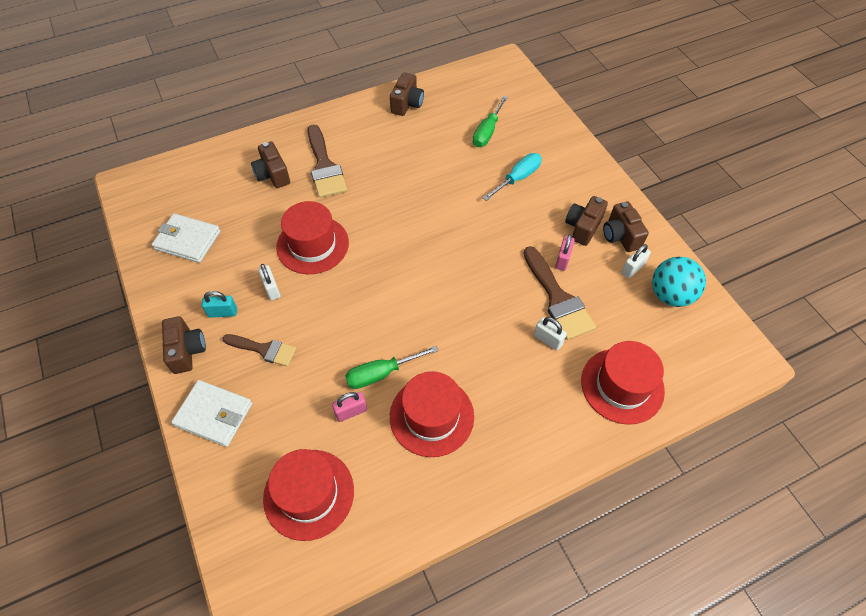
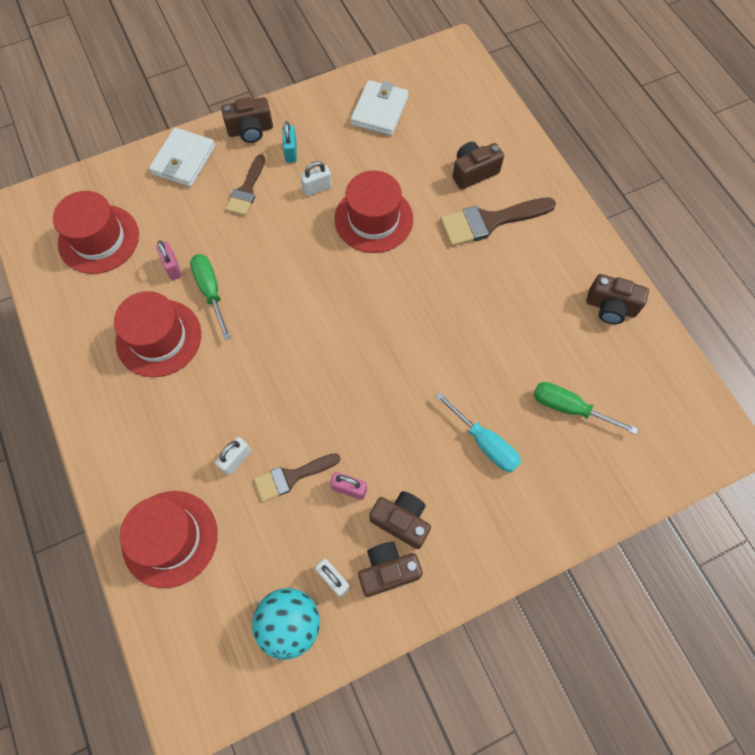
camera: 90 degrees right, 10 degrees up
(557, 298) = (292, 477): brown brush -> brown brush, size x0.64

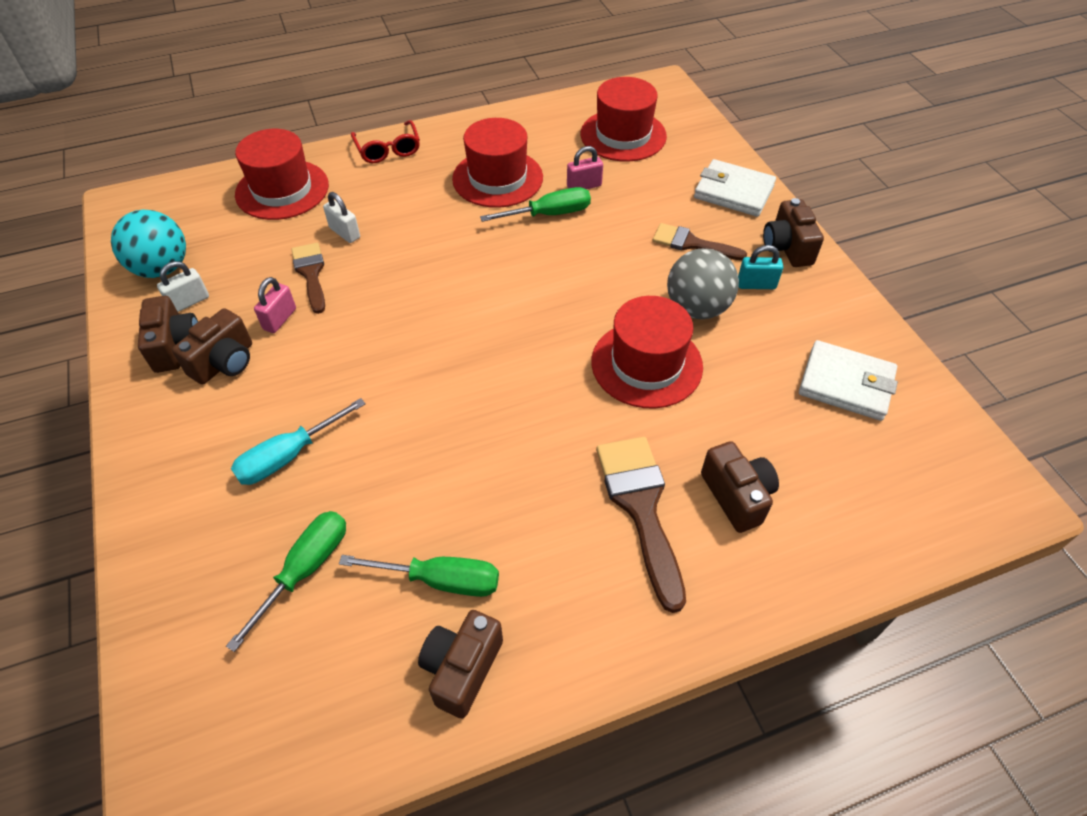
camera: 95 degrees right, 15 degrees down
(107, 445) = (388, 150): none -> red glasses
(317, 188) = (697, 308): white padlock -> grey ball
(560, 327) = (440, 580): none -> green screwdriver

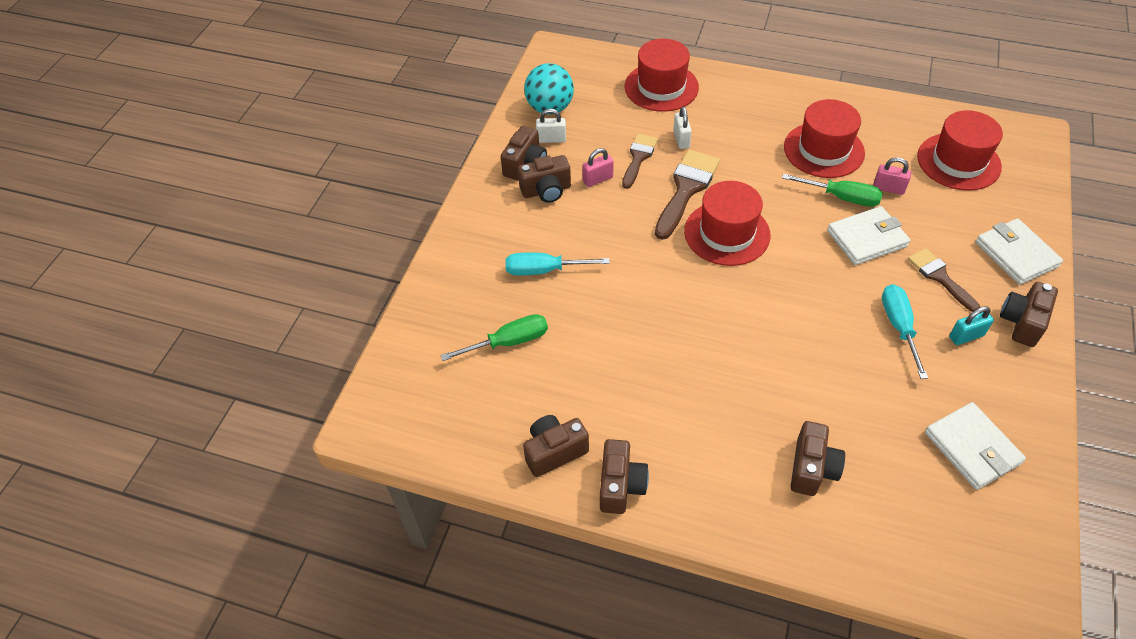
camera: 40 degrees right, 0 degrees up
(388, 150) = (757, 89): red glasses -> none
(440, 580) = (578, 396): green screwdriver -> none
(568, 654) = (620, 485): none -> brown camera
(602, 241) = (867, 238): none -> white wallet
(641, 507) = (738, 433): brown brush -> brown brush (686, 189)
(646, 364) = (823, 345): red hat -> red hat (727, 233)
(697, 308) = (899, 327): grey ball -> turquoise screwdriver
(756, 284) = (966, 336): turquoise padlock -> turquoise padlock turned 60 degrees counterclockwise

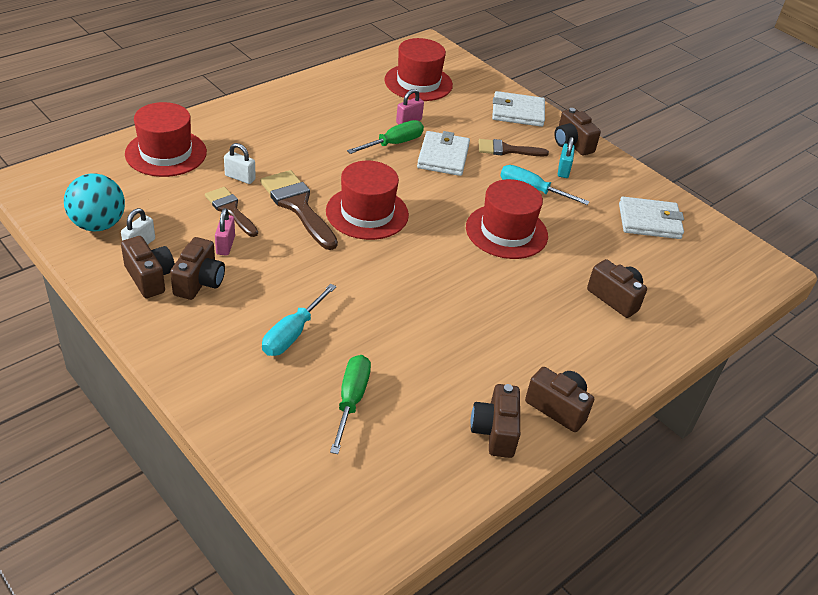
camera: 65 degrees left, 10 degrees down
(823, 150) = (339, 123): red hat -> red hat (506, 231)

